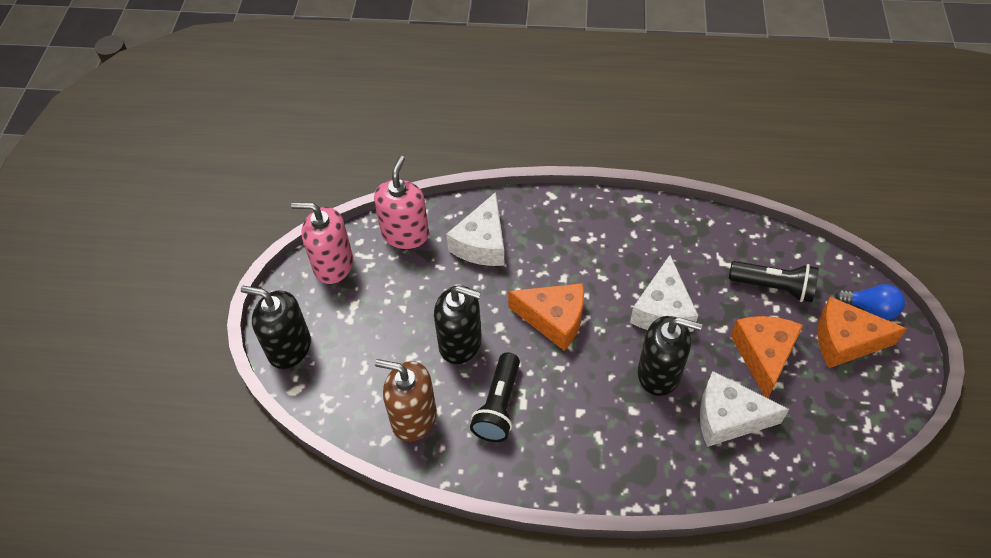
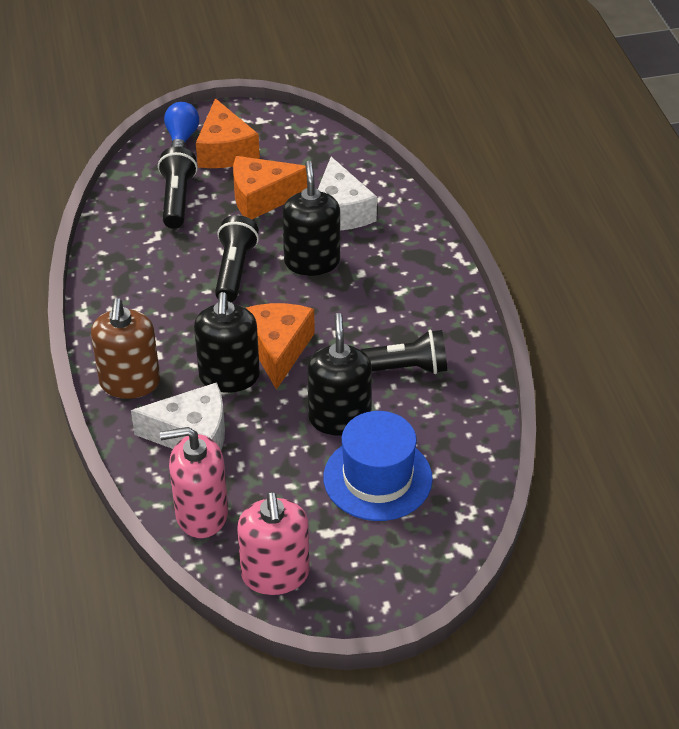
camera: 110 degrees left, 10 degrees down
(289, 347) = (412, 576): black soap dispenser -> black soap dispenser (229, 377)
(388, 352) = (377, 478): none -> blue hat
(413, 418) = (447, 432): brown soap dispenser -> brown soap dispenser (130, 382)
(662, 310) = (234, 270): white cheese -> black flashlight

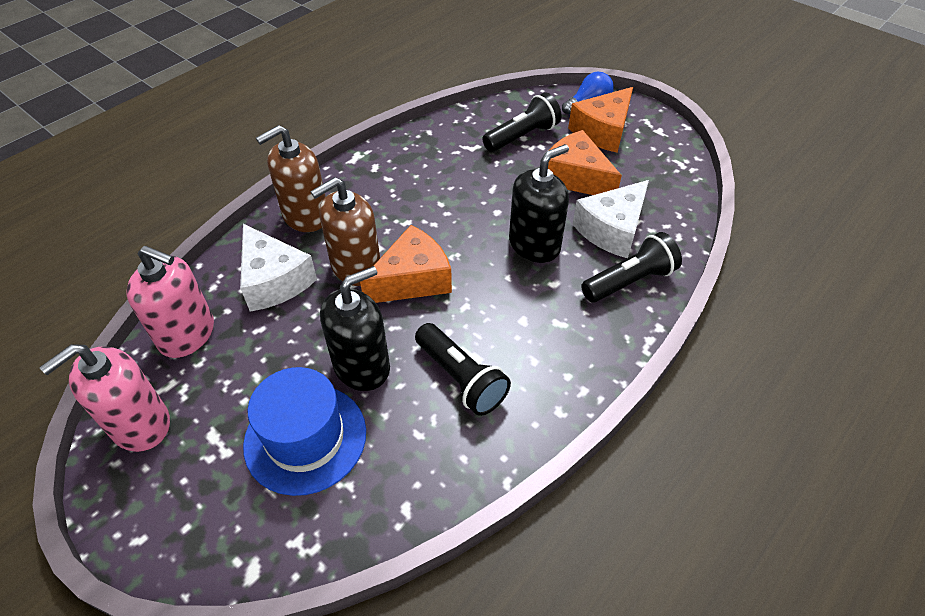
camera: 55 degrees right, 5 degrees up
(201, 514) = (187, 334): pink soap dispenser -> pink soap dispenser turned 150 degrees clockwise
(229, 377) = (356, 267): black soap dispenser -> brown soap dispenser
(234, 270) = (478, 206): black flashlight -> black flashlight (629, 281)

